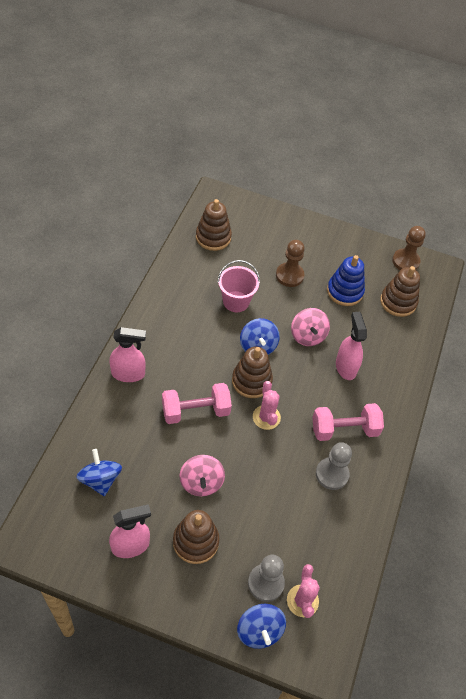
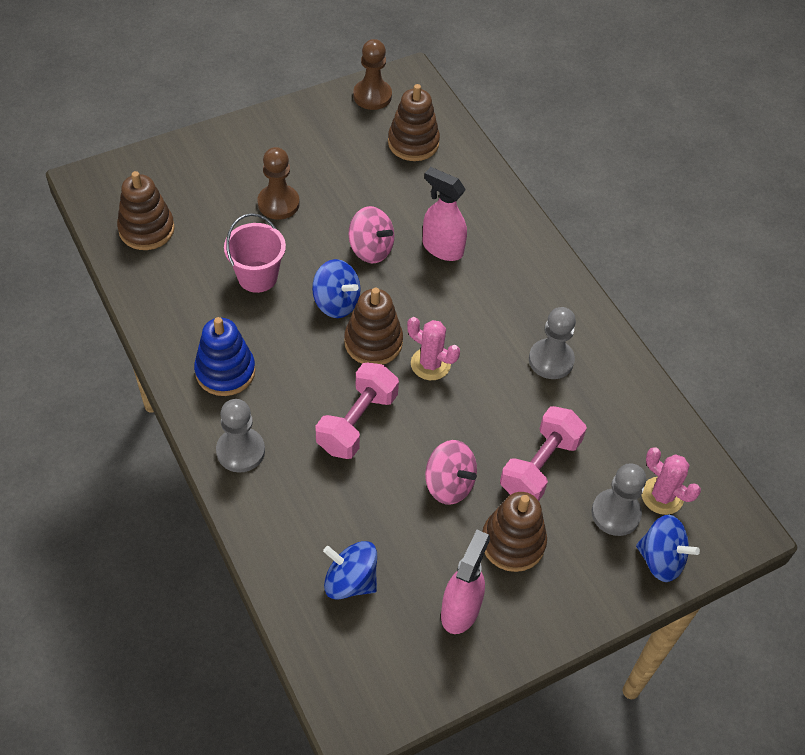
camera: 45 degrees left, 0 degrees up
(128, 374) = (240, 451): pink spray bottle -> grey pawn
(344, 429) = (512, 309): pink dumbbell -> pink dumbbell (540, 466)
(345, 291) = (352, 174): blue stacking toy -> blue stacking toy (225, 371)

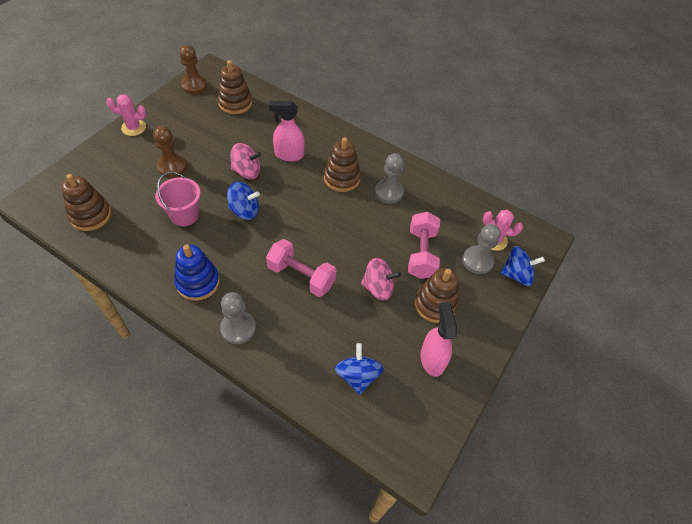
camera: 30 degrees left, 0 degrees up
(350, 581) = (357, 376): blue spinning top -> blue spinning top turned 90 degrees clockwise
(357, 422) = (301, 276): pink dumbbell -> pink dumbbell turned 60 degrees counterclockwise
(373, 342) = (281, 224): brown stacking toy -> brown stacking toy (341, 178)
(430, 364) = (323, 223): pink cactus -> pink cactus (134, 127)

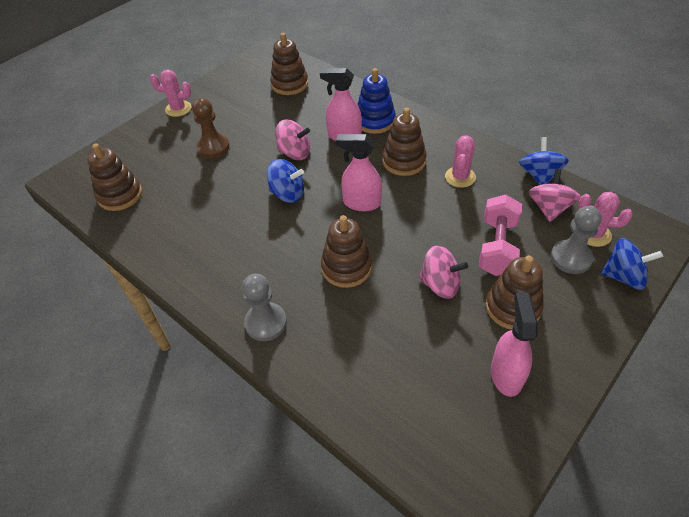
camera: 15 degrees right, 5 degrees down
(184, 215) = (220, 197): pink bucket -> none
(194, 85) = (248, 68): brown pawn -> none
(198, 282) = (225, 269): blue stacking toy -> blue stacking toy (375, 121)
(301, 276) = (346, 267): pink dumbbell -> brown stacking toy
(309, 218) = (361, 203): none -> pink spray bottle
(357, 376) = (407, 388): blue spinning top -> blue spinning top (539, 175)
(389, 192) = (460, 177): grey pawn -> pink cactus
(460, 218) = (549, 208): none -> pink spinning top

